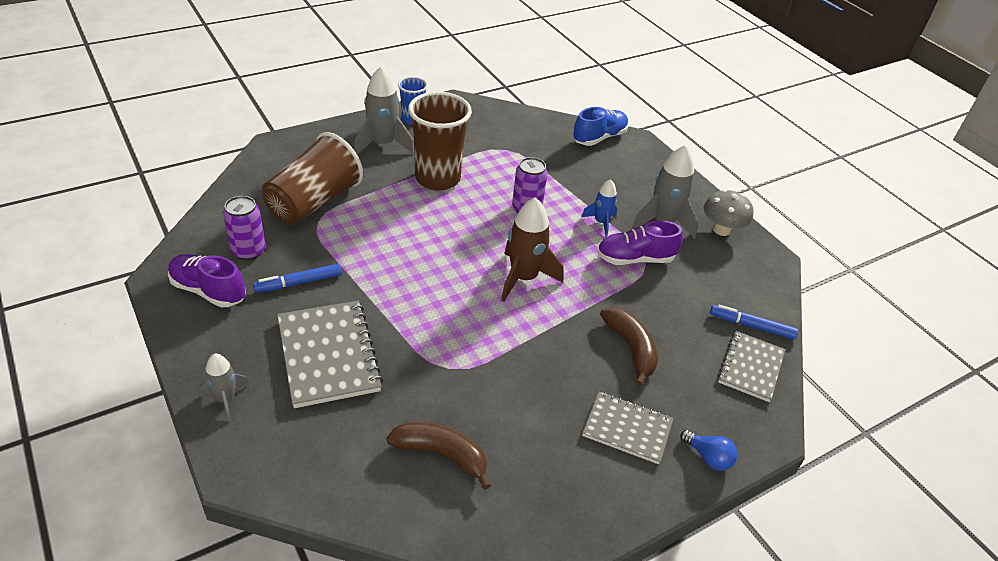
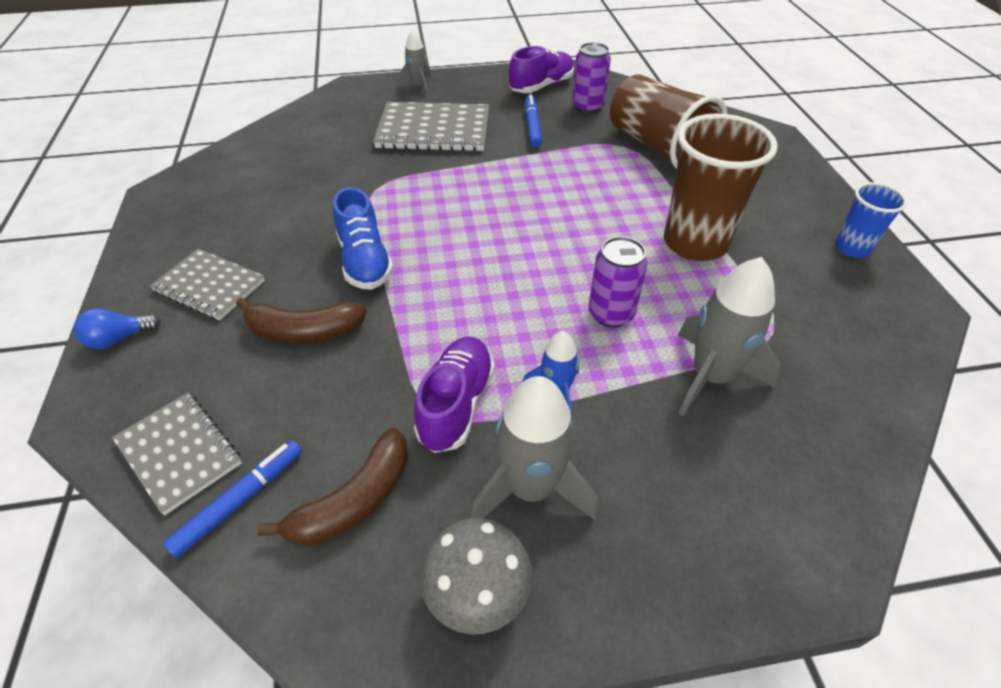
camera: 115 degrees right, 5 degrees up
(383, 144) = (779, 210): grey rocket -> grey rocket (711, 376)
(441, 455) = (288, 167): brown banana -> brown banana (354, 500)
(524, 278) = (471, 272): brown rocket -> none
(599, 138) = (826, 493): blue shoe -> blue shoe (365, 261)
(627, 429) = (209, 286): grey notebook -> grey notebook turned 75 degrees clockwise

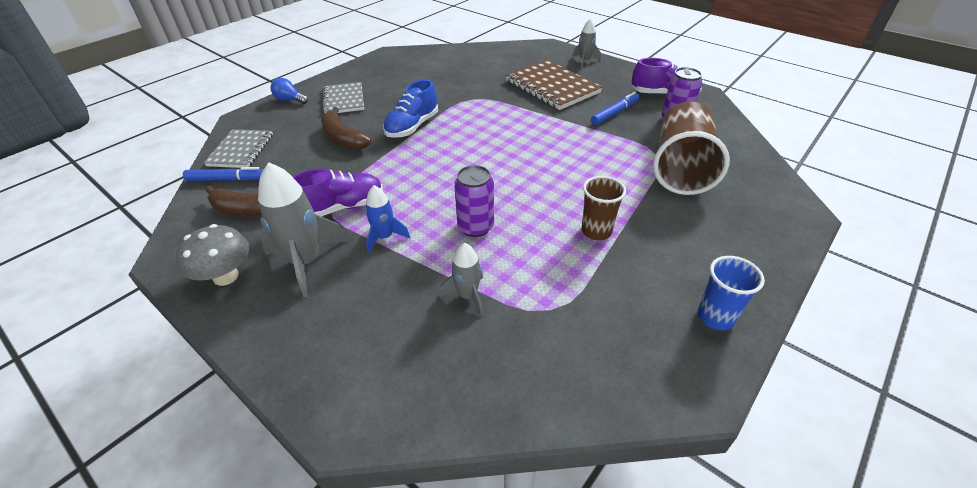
camera: 50 degrees right, 5 degrees down
(434, 130) = (552, 87): grey notebook -> brown notebook
(695, 243) = (596, 231): brown cup -> brown cup, size x0.53
(711, 376) = (467, 296): grey rocket -> grey rocket, size x0.57

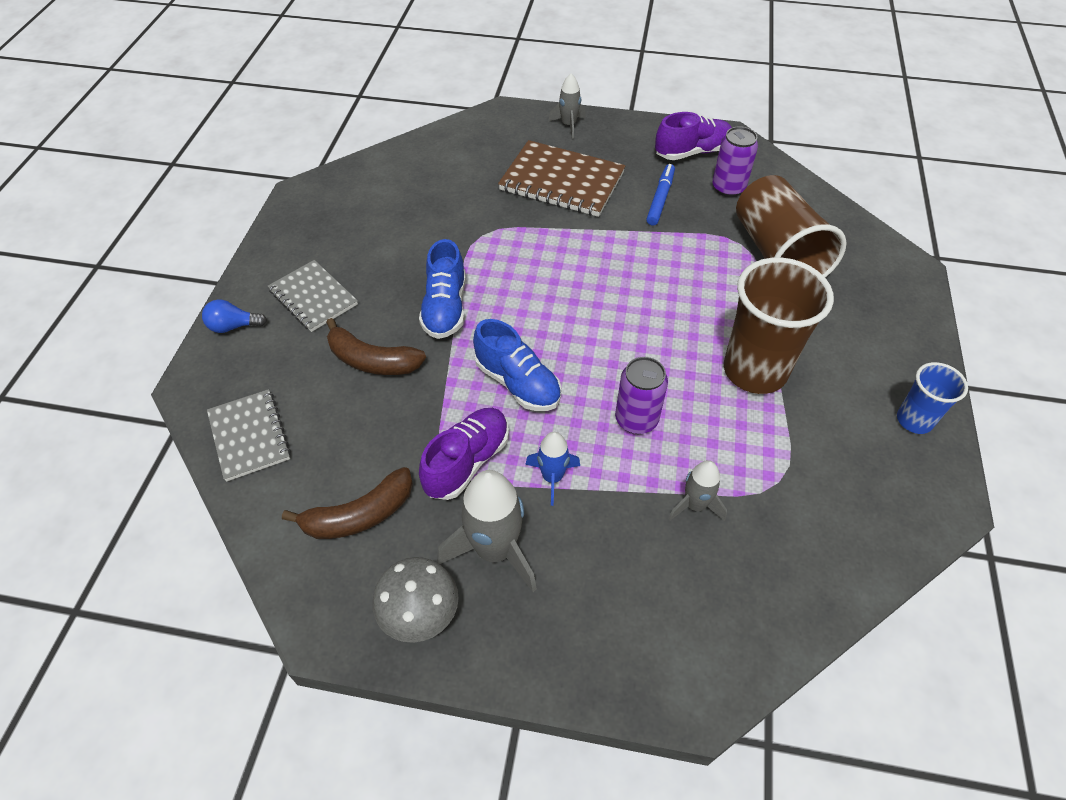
camera: 30 degrees left, 10 degrees up
(228, 180) = (280, 488): blue marker -> none
(416, 178) = (517, 383): none -> blue shoe
(596, 231) = (755, 371): brown cup -> brown cup, size x1.87

